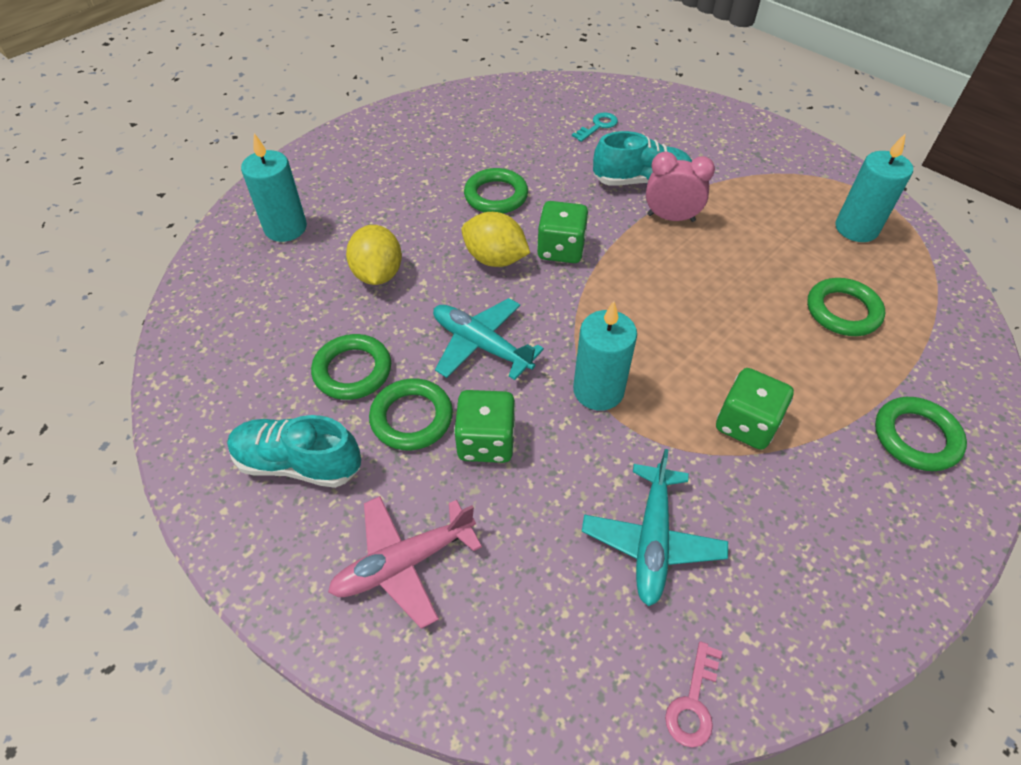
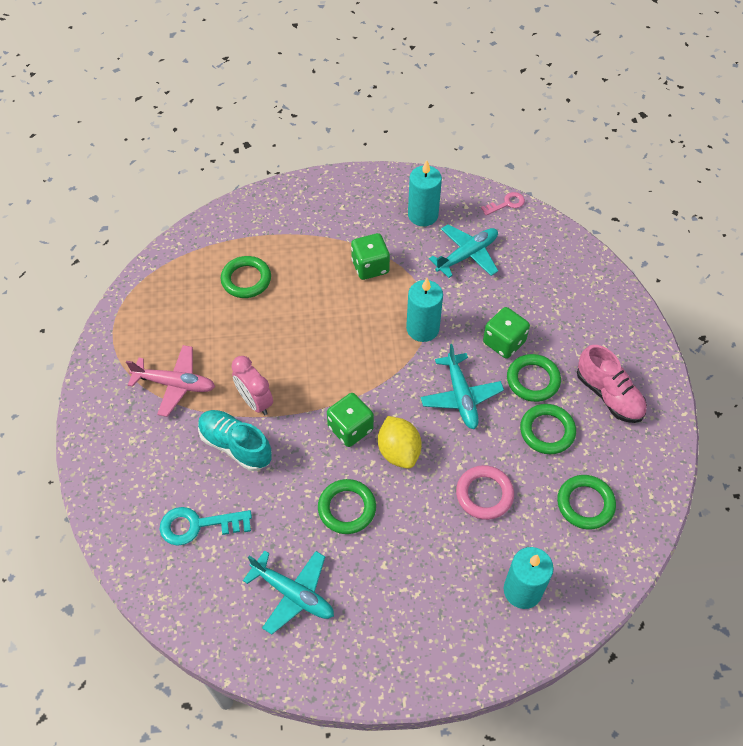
camera: 140 degrees left, 5 degrees up
(298, 463) = (609, 395): turquoise shoe -> pink shoe
(378, 274) = (484, 494): yellow lemon -> pink ring
(403, 563) = (584, 316): pink plane -> pink plane (175, 384)
(478, 131) = (293, 594): none -> turquoise plane
(598, 126) = (198, 525): turquoise key -> turquoise key, size x1.61
(856, 228) = (161, 314): turquoise candle -> turquoise candle (423, 215)
(916, 437) = (303, 213): green ring -> green ring (585, 504)

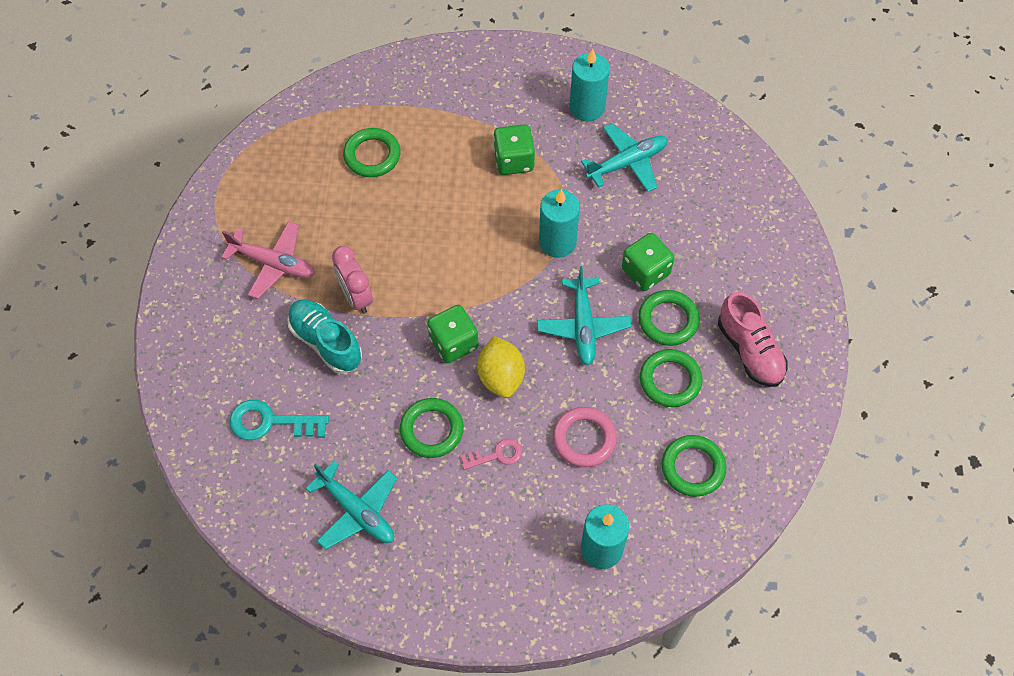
camera: 10 degrees right, 5 degrees up
(506, 204) = (687, 107): pink key -> pink key (497, 455)

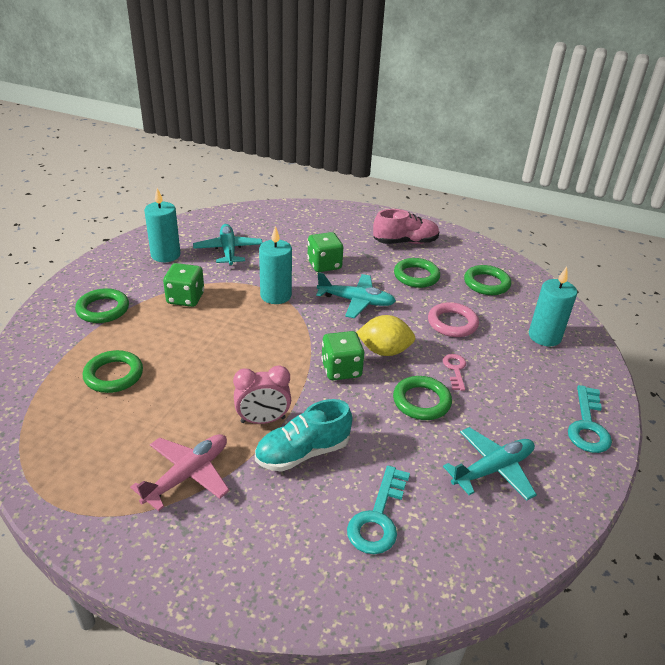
camera: 75 degrees left, 25 degrees down
(452, 603) = (588, 425): none -> turquoise key
(668, 320) = (368, 265): green ring -> green ring (103, 309)

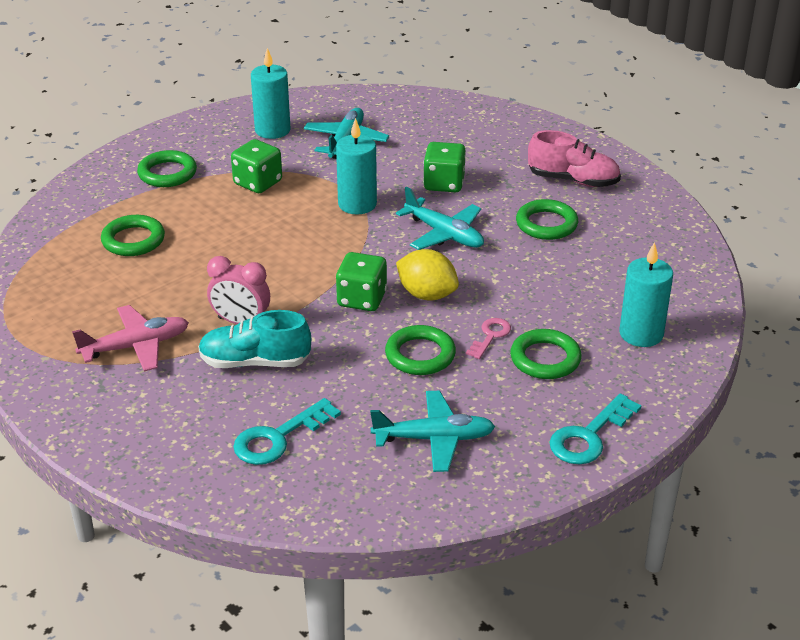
camera: 30 degrees right, 0 degrees up
(452, 323) = (538, 288): pink ring -> none
(486, 283) = (630, 255): green ring -> green ring (545, 359)

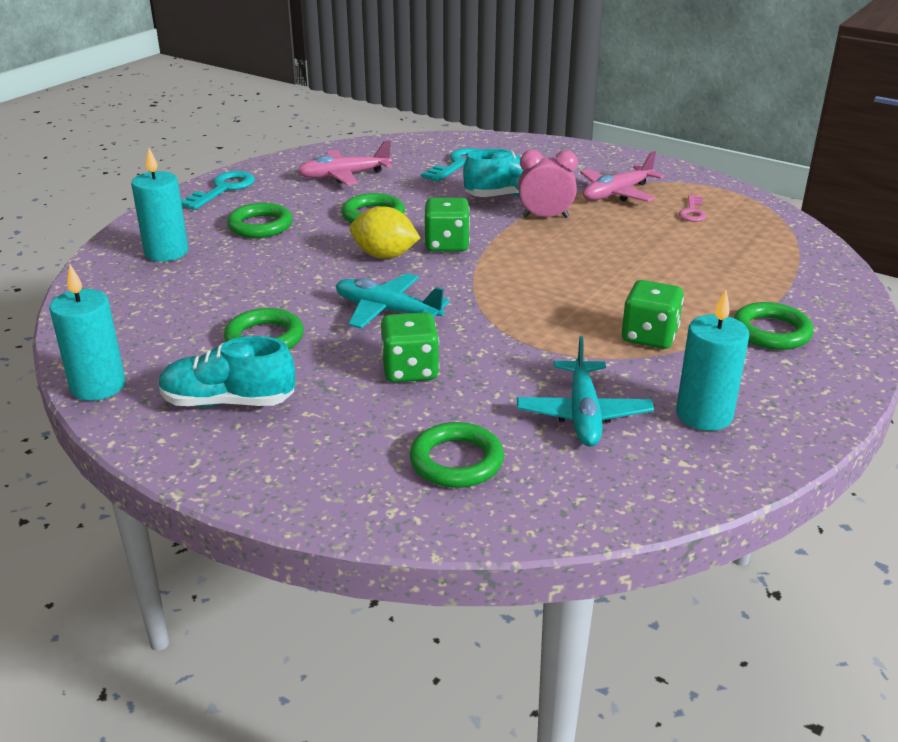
camera: 165 degrees right, 5 degrees down
(133, 240) = (717, 261): green ring -> green ring (456, 461)
(357, 204) = (508, 329): turquoise candle -> turquoise candle (98, 386)
(434, 439) = (344, 176): turquoise plane -> pink plane
(490, 336) = (313, 234): pink key -> pink key (692, 212)
(573, 180) = (228, 402): pink shoe -> turquoise shoe

